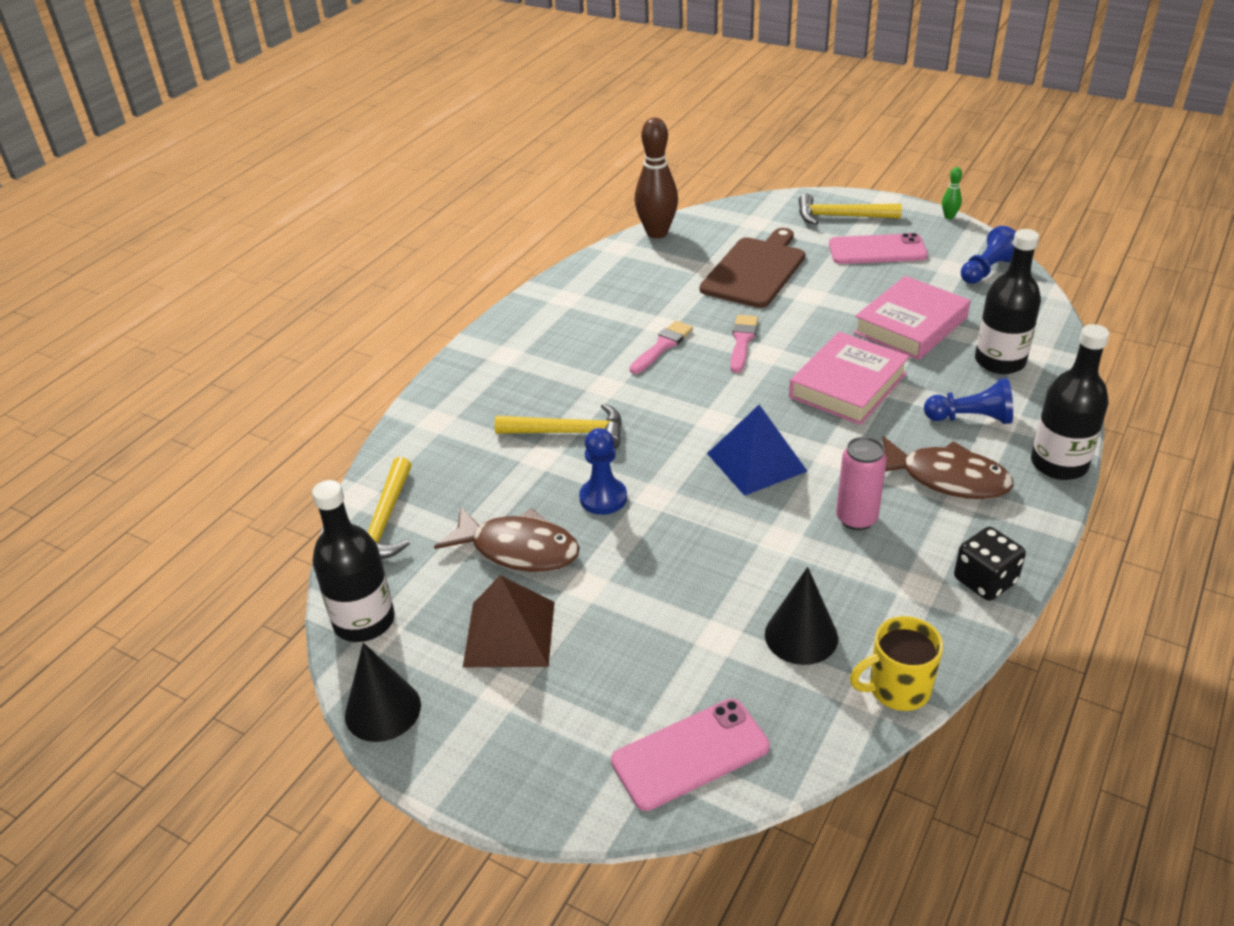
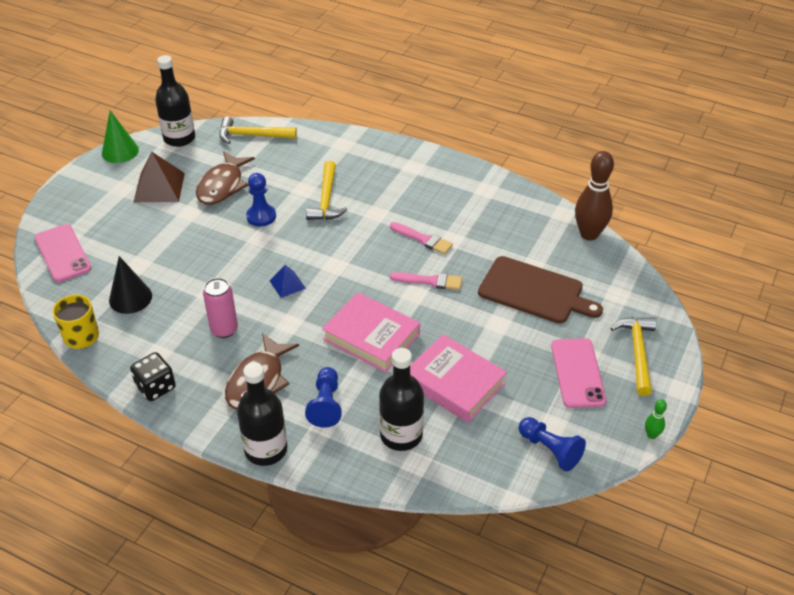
camera: 85 degrees right, 5 degrees up
(383, 710) = (120, 151): black cone -> green cone
(756, 462) = (287, 284): blue pyramid -> blue pyramid, size x0.56

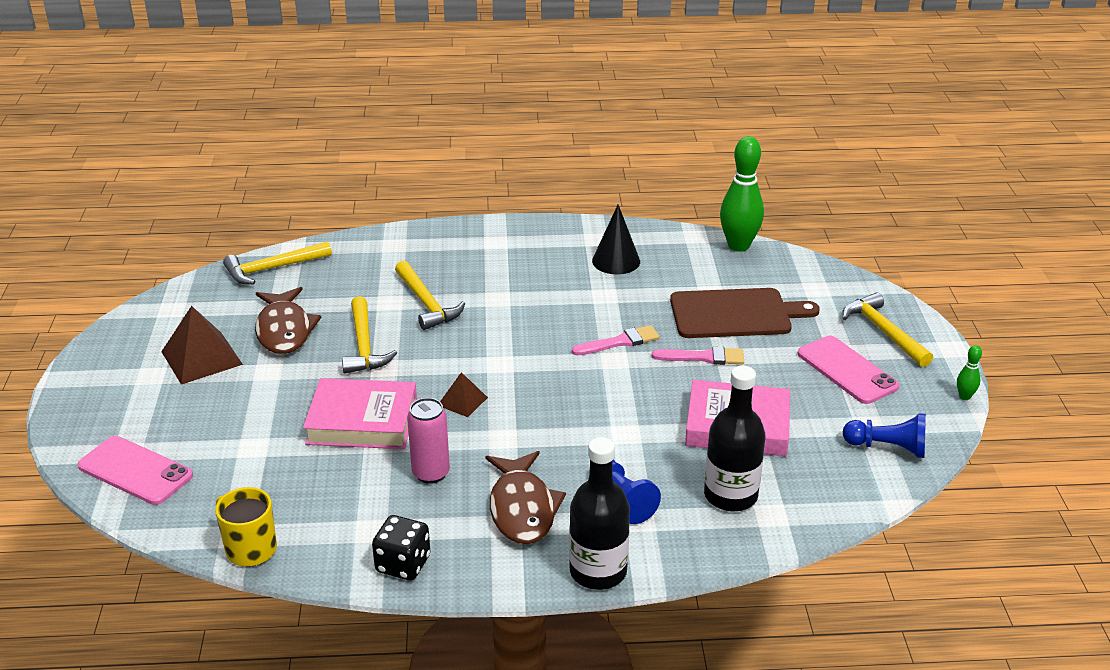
camera: 30 degrees left, 10 degrees down
(120, 151) = (109, 337): green cone -> none
(130, 298) = (277, 485): black cone -> black cone (616, 261)
(179, 138) = (179, 299): black bottle -> none
(261, 216) = (364, 345): blue pawn -> yellow hammer
(287, 284) = (462, 401): blue pyramid -> brown pyramid
(371, 337) = (608, 417): pink book -> pink book (362, 421)
(423, 239) = (574, 306): pink brush -> pink brush (703, 357)
(589, 234) = (738, 246): brown bowling pin -> green bowling pin

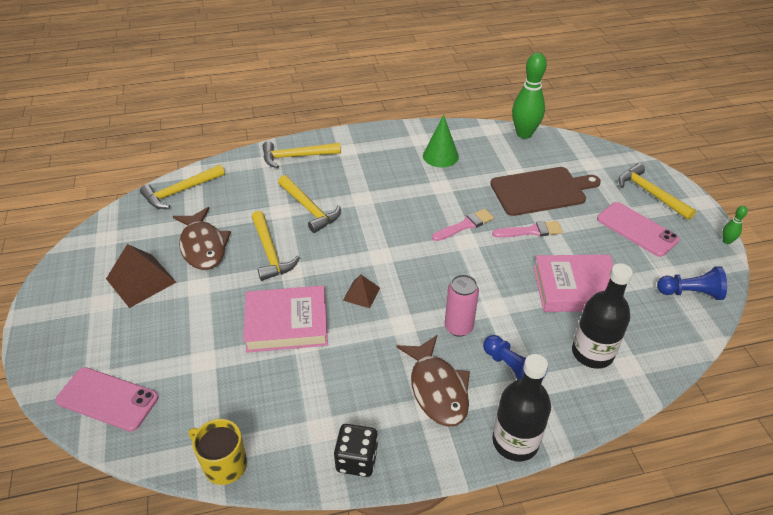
camera: 10 degrees left, 10 degrees up
(428, 244) = (296, 156): none -> yellow hammer
(431, 473) = (355, 365): pink can -> pink can (458, 327)
(616, 261) = (440, 156): black cone -> green cone

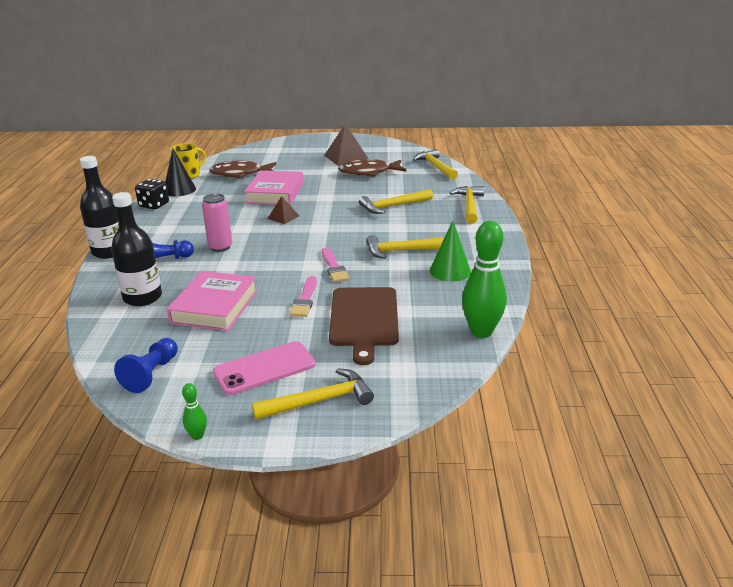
camera: 105 degrees right, 15 degrees down
(107, 399) = (258, 152): pink phone -> none
(270, 252) = (349, 191): yellow hammer -> yellow hammer (403, 251)
(291, 450) = (179, 190): none -> black cone
(437, 389) = (176, 232): brown fish -> brown fish (240, 174)

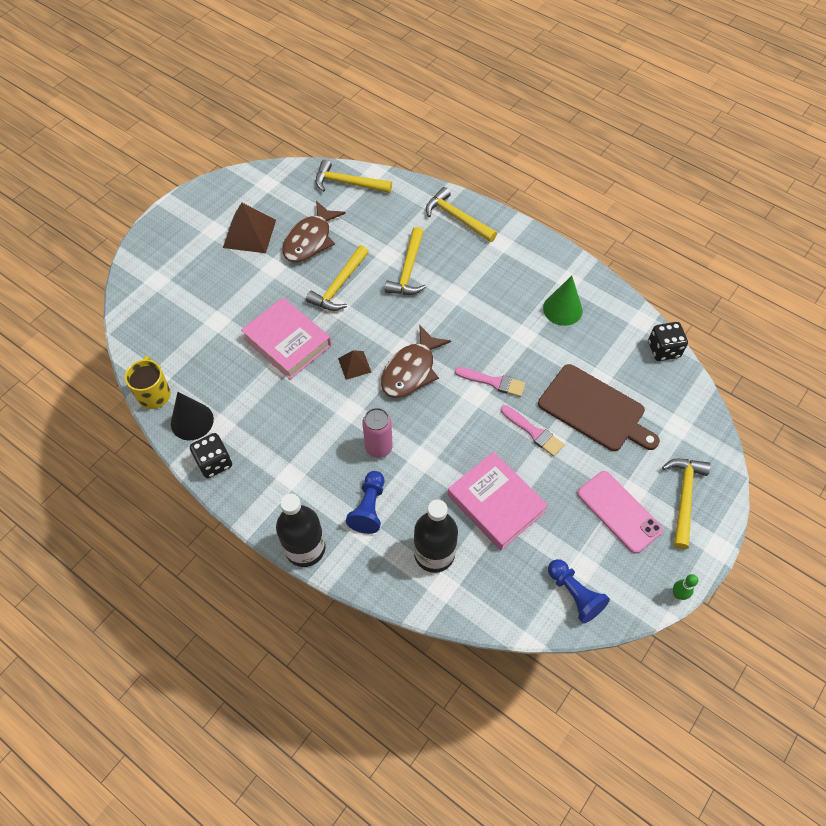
camera: 55 degrees left, 30 degrees up
(240, 174) = (201, 346): brown fish -> brown fish (411, 370)
(265, 368) = (619, 511): pink phone -> pink phone turned 45 degrees counterclockwise
(403, 251) = (503, 317): yellow hammer -> yellow hammer (339, 285)
(481, 332) = (663, 349): green bowling pin -> black dice

